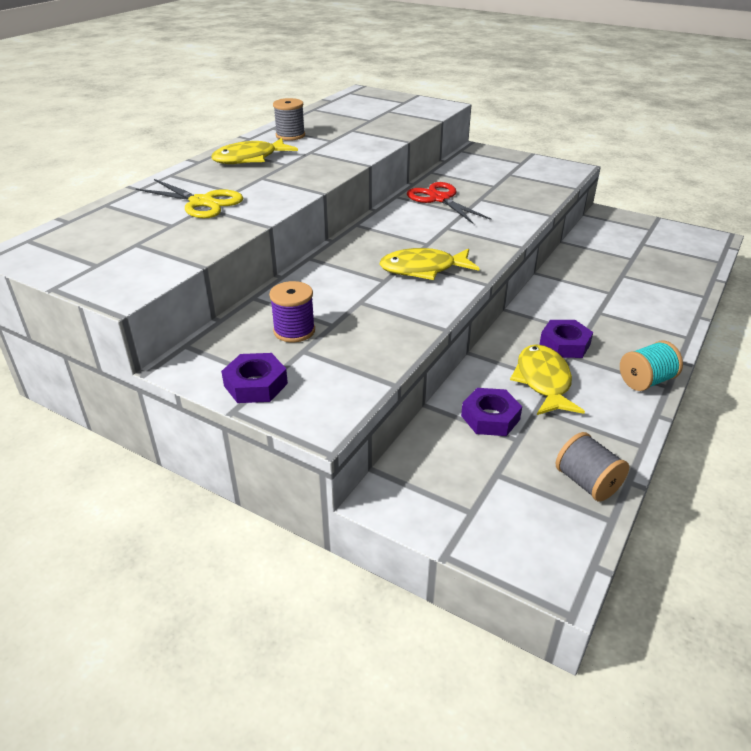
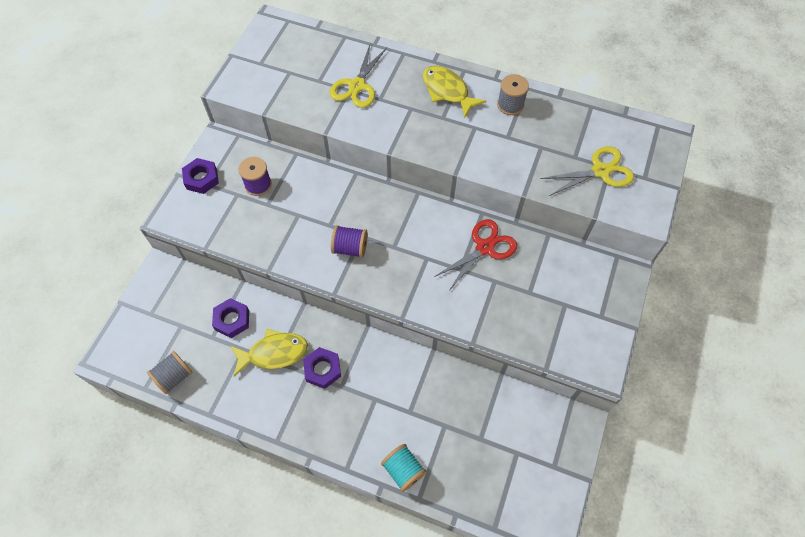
camera: 80 degrees right, 25 degrees up
(391, 113) = (600, 171): none -> yellow scissors
(423, 269) = (350, 248): yellow fish -> purple spool
(646, 381) = (281, 426): turquoise spool -> turquoise spool (403, 470)

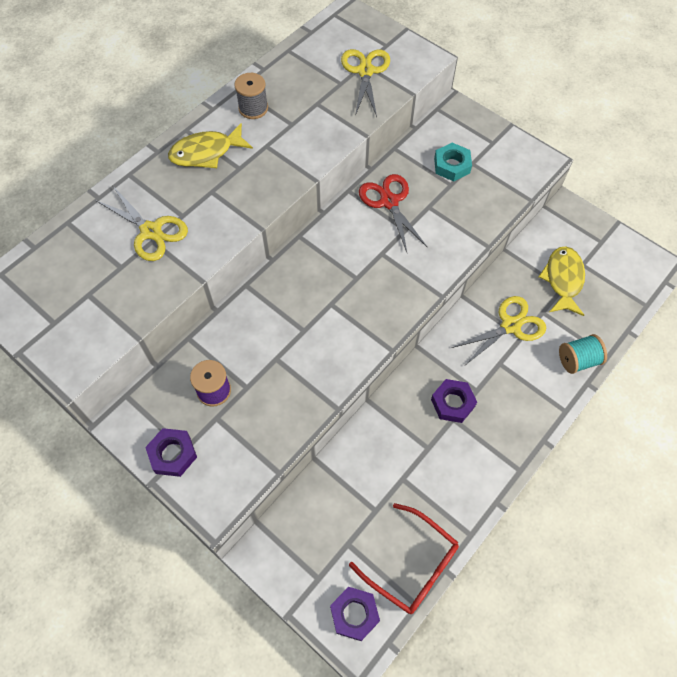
camera: 70 degrees left, 0 degrees up
(174, 377) = (412, 565): grey spool -> red glasses
(232, 320) = (361, 482): purple nut -> purple nut (354, 614)
(274, 353) = (418, 447): yellow fish -> yellow fish (563, 280)
(350, 248) = (342, 319): purple spool -> none
(418, 399) = (510, 326): none -> yellow scissors
(552, 287) = (452, 165): none -> turquoise nut

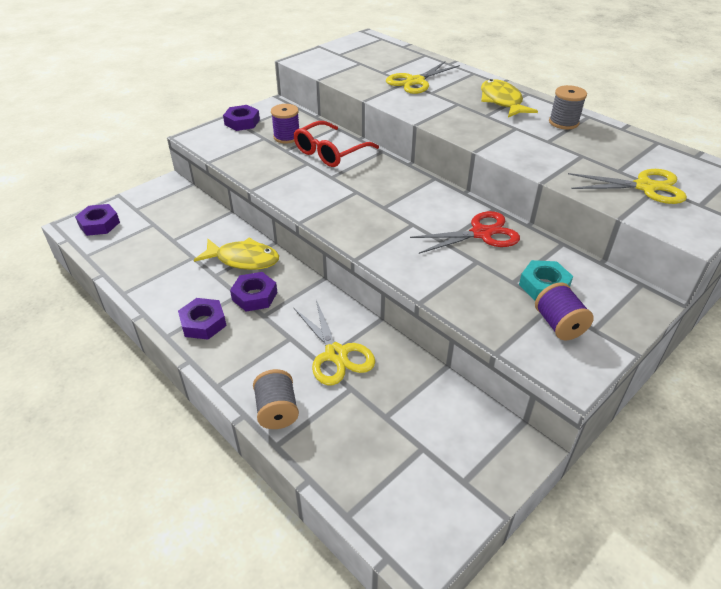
camera: 95 degrees right, 20 degrees down
(412, 565) = (117, 256): red glasses -> red glasses (330, 152)
(493, 161) = (559, 325): none -> purple spool
(497, 441) = (203, 323): none -> purple nut
(563, 280) = (398, 419): yellow fish -> yellow fish (243, 259)
(577, 360) = (277, 411): turquoise spool -> grey spool

